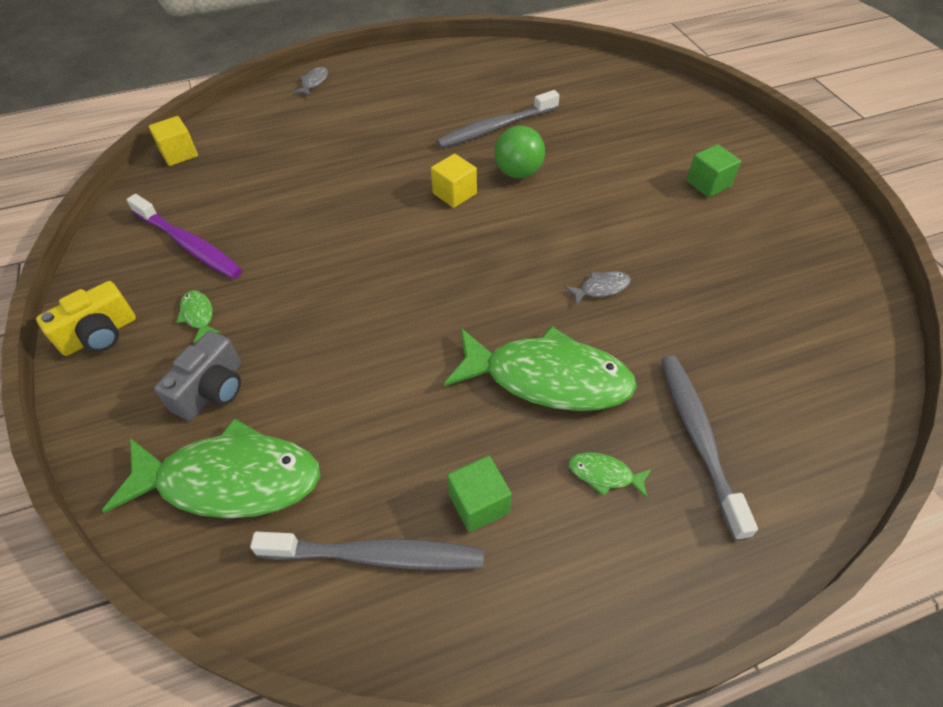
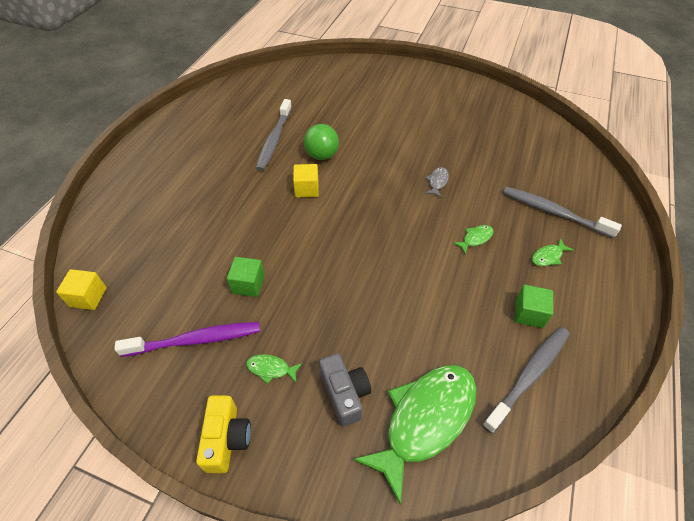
camera: 50 degrees left, 0 degrees up
(314, 83) = (116, 186): grey fish -> none
(547, 378) = (475, 238): green fish -> green fish, size x0.40
(708, 184) = (409, 102): green cube -> green cube (248, 284)

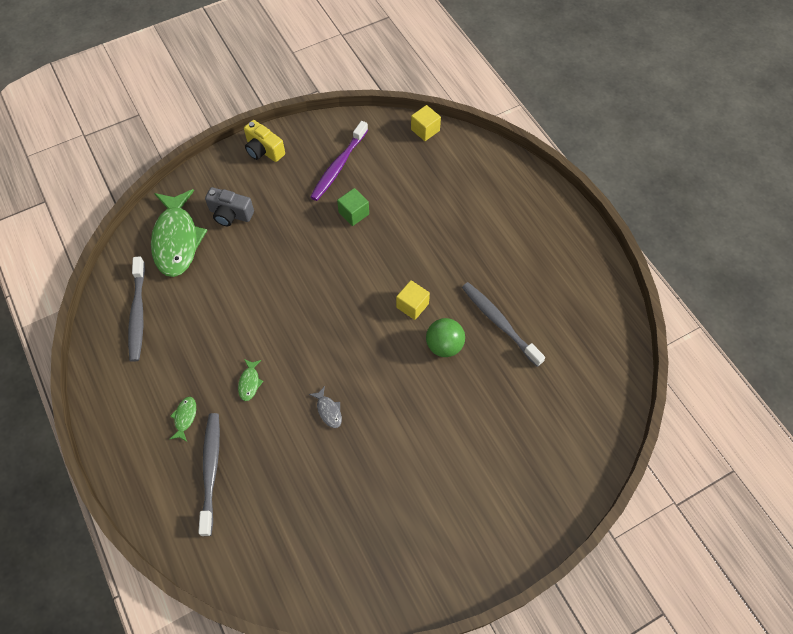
camera: 130 degrees right, 10 degrees up
(271, 369) = (282, 190): green fish -> none
(529, 313) = (166, 355): green cube -> none
(554, 212) = (211, 470): grey toothbrush -> grey toothbrush turned 75 degrees counterclockwise

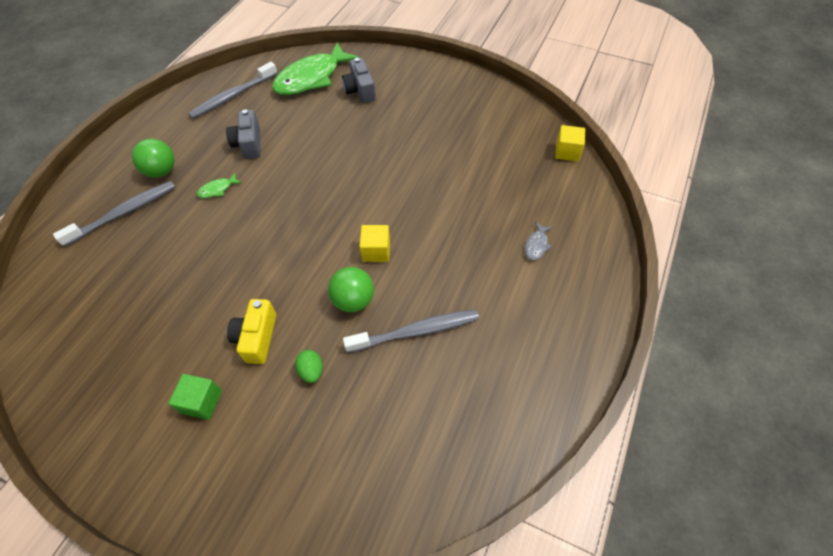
camera: 55 degrees right, 5 degrees down
(185, 417) = (161, 171): green fish -> green ball
(215, 332) = (249, 144): none -> grey camera
(264, 150) = (436, 73): yellow camera -> yellow camera (257, 338)
(328, 410) = (225, 254): grey fish -> grey fish (536, 245)
(338, 166) = (468, 121): purple toothbrush -> none
(354, 213) = (432, 157): green cube -> green cube (202, 402)
(481, 405) = (311, 371): none -> green egg
(499, 323) = (415, 331): grey toothbrush -> grey toothbrush turned 60 degrees clockwise

